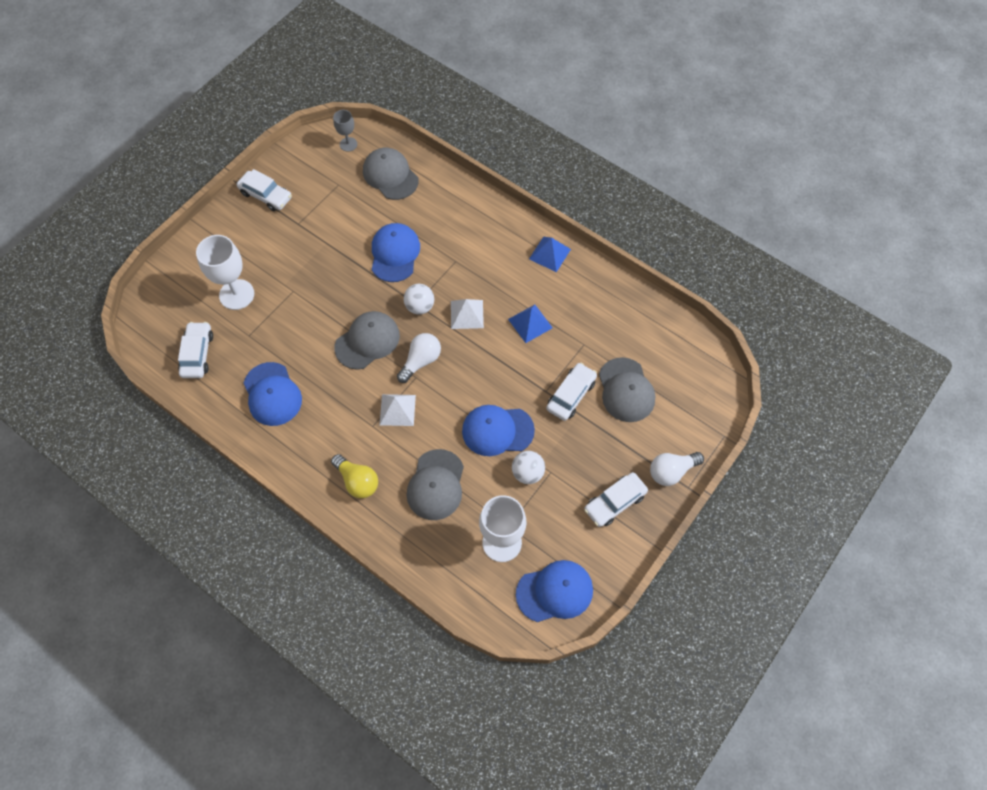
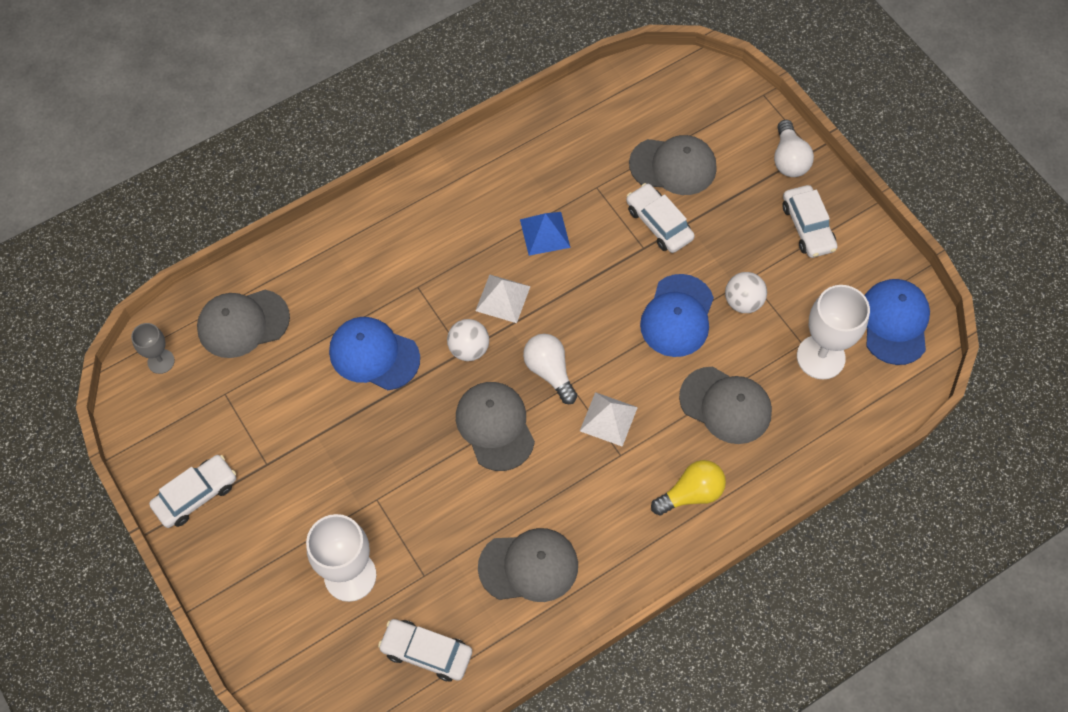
camera: 70 degrees left, 0 degrees up
(272, 394) = (528, 566): blue cap -> grey cap
(549, 254) = (454, 179): blue pyramid -> none

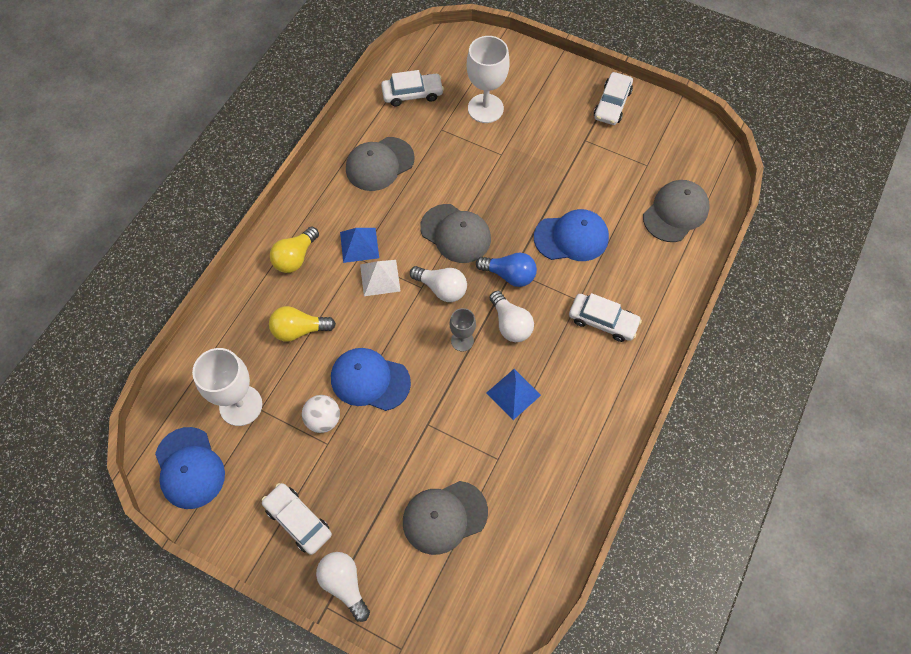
camera: 150 degrees right, 0 degrees up
(161, 361) = (705, 163): grey goblet -> grey goblet (462, 341)
(469, 349) = (509, 275): white ball -> blue light bulb
(503, 298) = (510, 324): white pyramid -> white light bulb
(610, 470) = (359, 245): none -> blue pyramid
(659, 223) = (427, 453): white car -> white car (603, 321)
(677, 316) = (370, 380): blue cap -> blue cap turned 60 degrees counterclockwise
(725, 405) = (299, 330): grey cap -> yellow light bulb

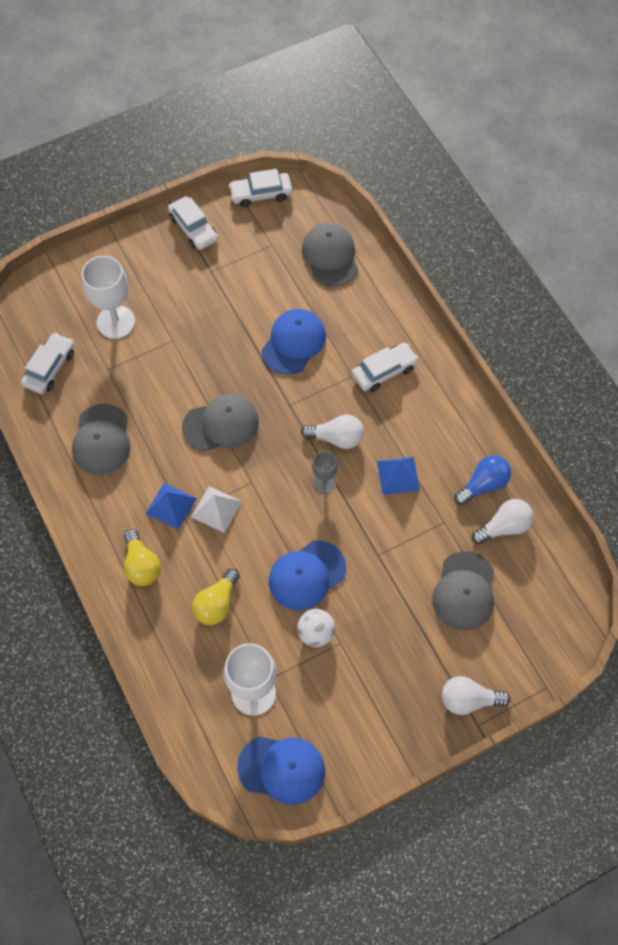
camera: 55 degrees left, 0 degrees up
(298, 520) = (391, 705): white car -> white car (261, 194)
(441, 289) = (264, 468): white light bulb -> white light bulb (504, 527)
(509, 275) = (292, 410): blue light bulb -> blue light bulb (483, 485)

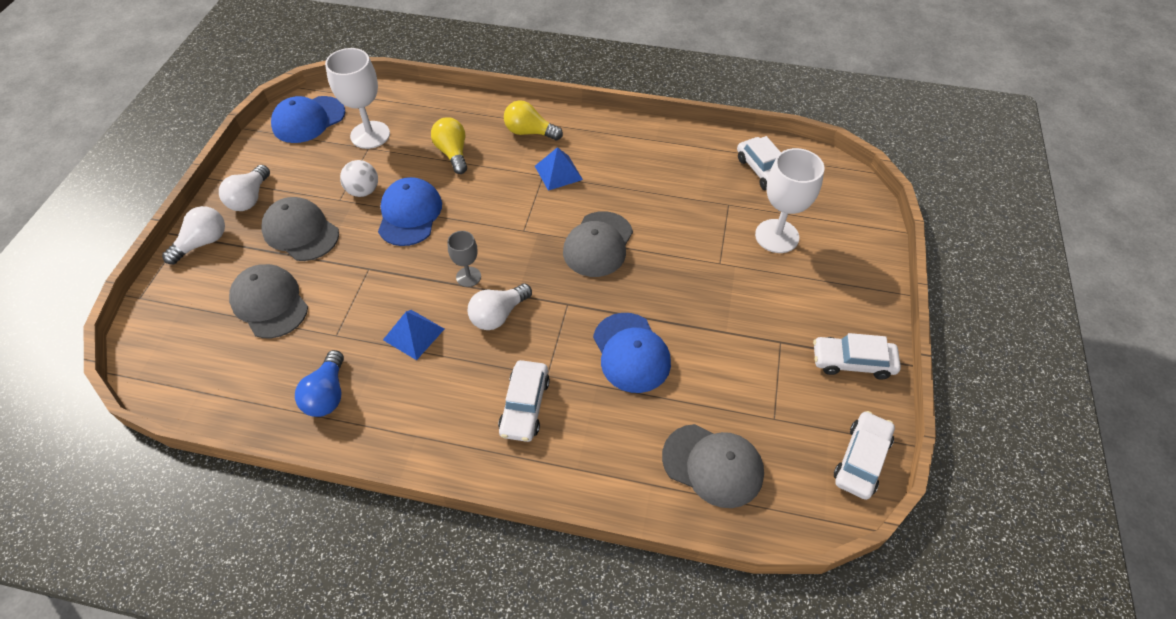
camera: 130 degrees right, 10 degrees down
(101, 440) = (660, 166): grey cap -> grey cap (301, 232)
(216, 509) = (525, 196): white pyramid -> none
(504, 527) = (275, 377): white light bulb -> white light bulb (250, 198)

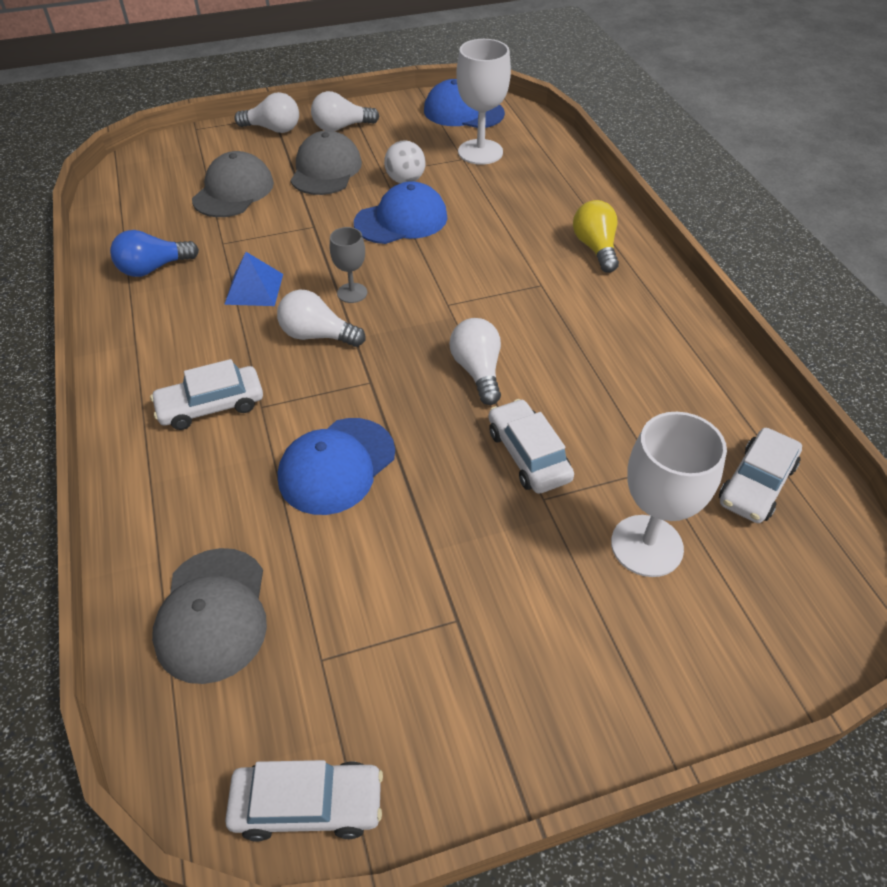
camera: 60 degrees right, 5 degrees down
(453, 153) = (509, 210): yellow light bulb -> none
(558, 172) = (557, 294): blue pyramid -> none
(598, 244) = (477, 371): grey cap -> white light bulb
(852, 362) = (482, 731): white car -> white car (528, 455)

